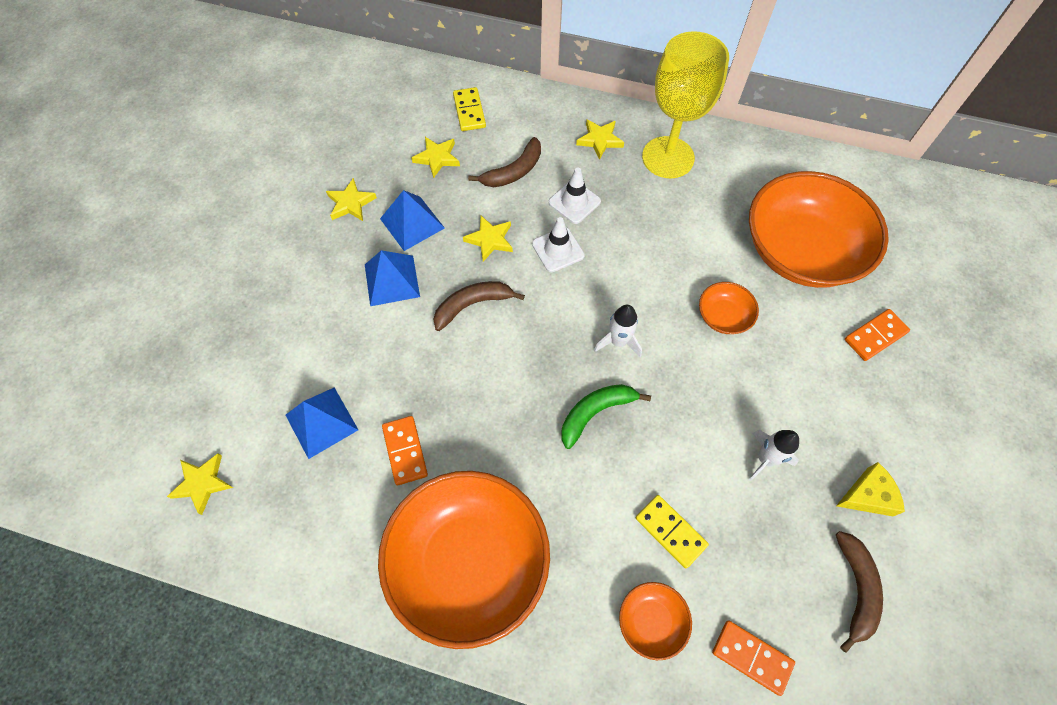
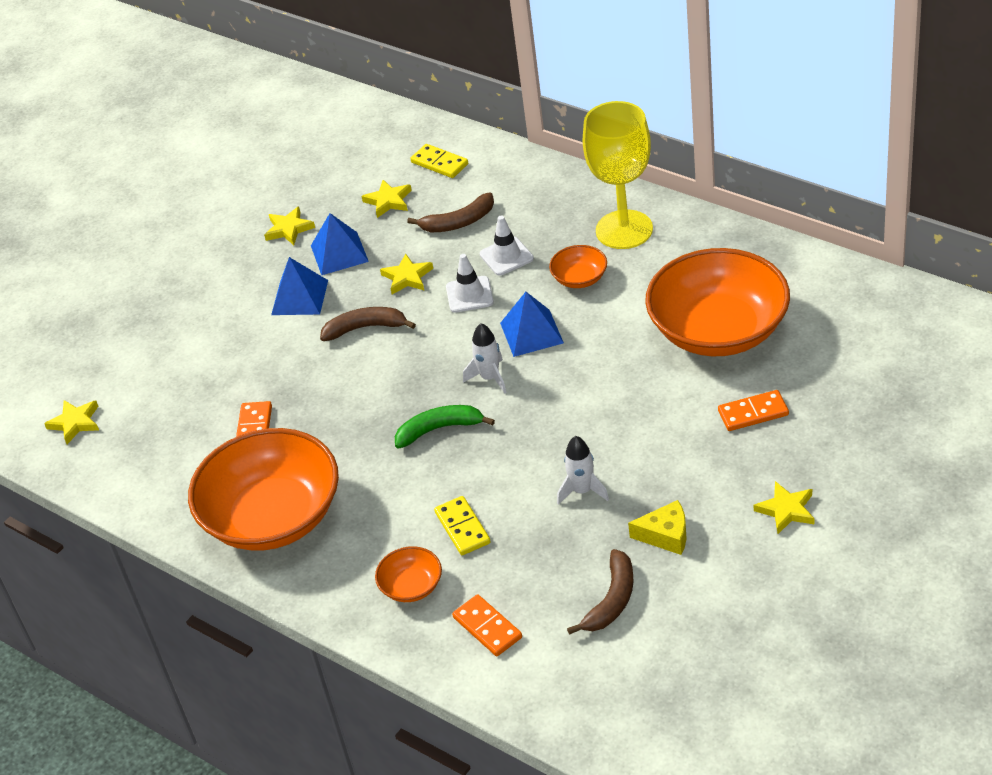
camera: 25 degrees right, 20 degrees down
(321, 422) = (191, 396): blue pyramid -> blue pyramid (531, 333)
(469, 111) = (439, 163): yellow domino -> yellow domino turned 60 degrees counterclockwise
(600, 140) = (560, 205): yellow star -> yellow star (786, 510)
(723, 316) = (605, 373): orange bowl -> orange bowl (579, 278)

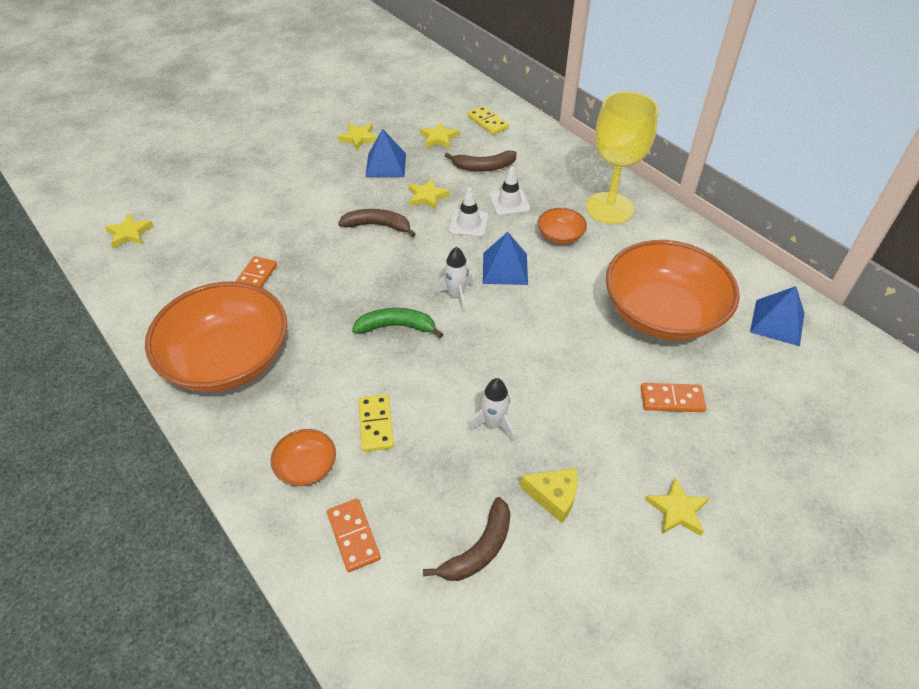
camera: 10 degrees right, 5 degrees up
(299, 297) = (341, 188): blue pyramid -> blue pyramid (777, 322)

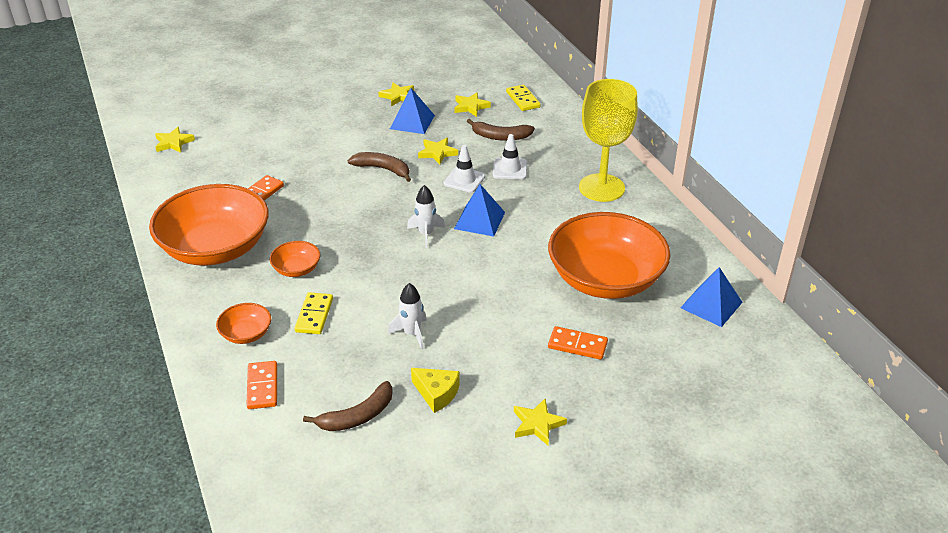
camera: 15 degrees right, 10 degrees down
(397, 326) = (364, 248): green banana -> none
(560, 236) = (543, 203): orange bowl -> orange bowl (296, 269)

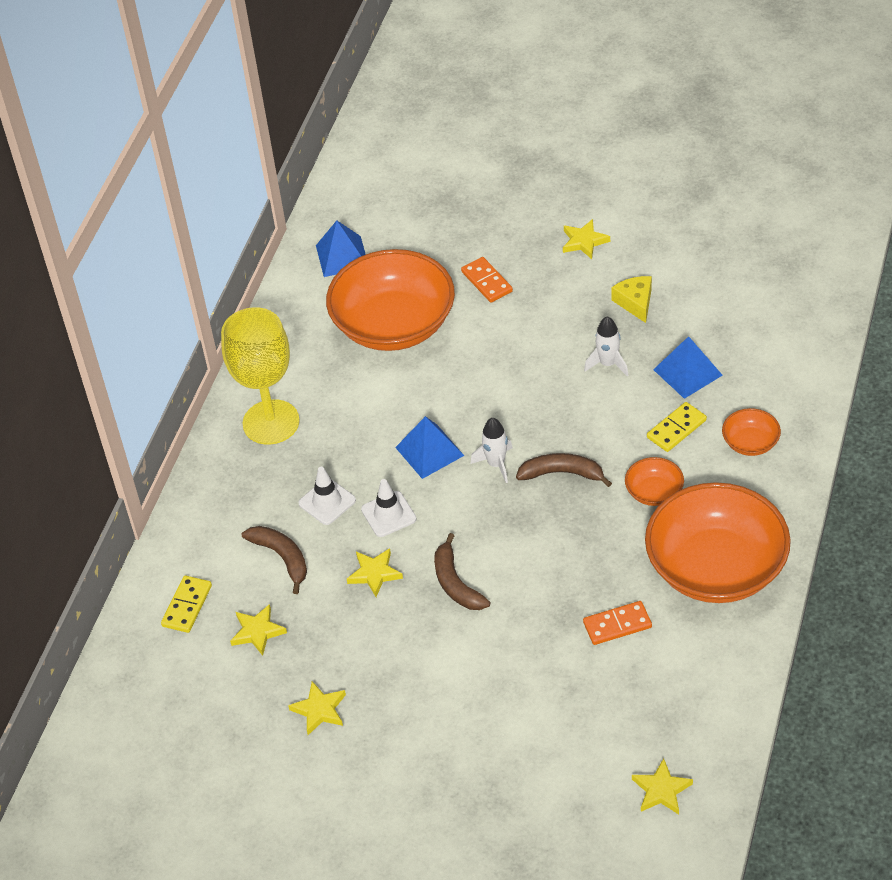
camera: 135 degrees left, 10 degrees up
(262, 387) = (769, 382): orange domino -> none
(357, 416) = (711, 317): brown banana -> brown banana (562, 473)
(412, 122) = (350, 647): blue pyramid -> blue pyramid (687, 372)

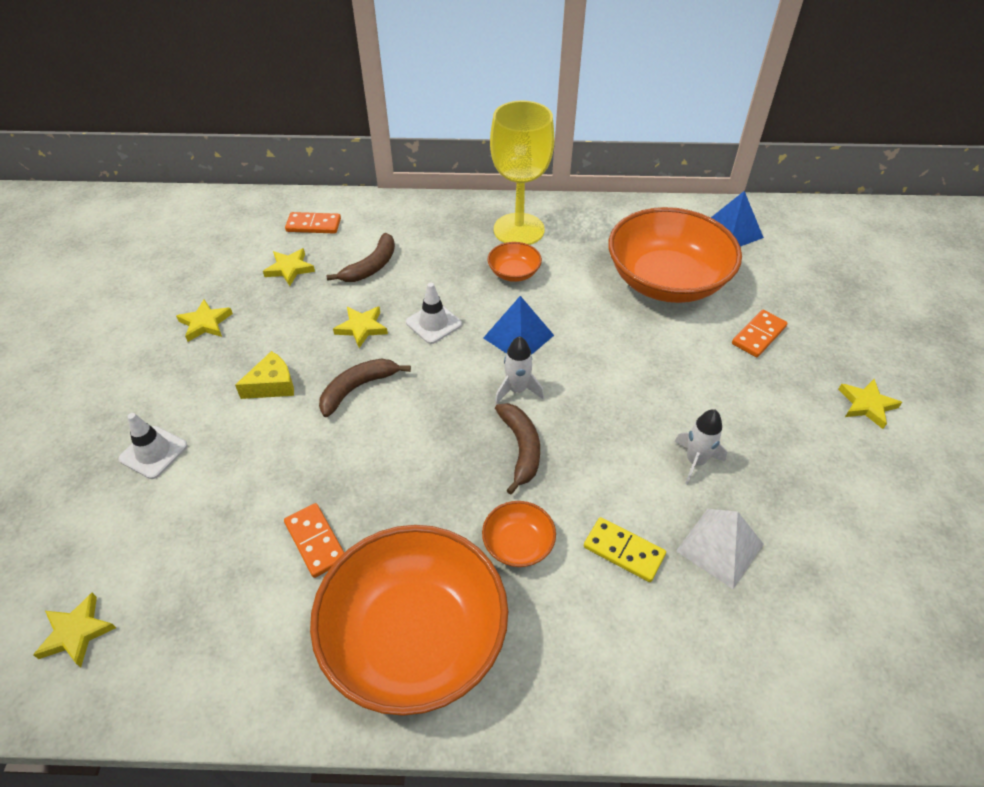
camera: 70 degrees right, 0 degrees up
(187, 606) = (313, 225): yellow domino -> orange domino
(327, 502) = (439, 281): white traffic cone -> white traffic cone (153, 452)
(635, 302) = (803, 471): yellow cheese -> yellow cheese (272, 385)
(687, 372) = (719, 547): blue pyramid -> white pyramid
(750, 442) = (631, 644): orange bowl -> orange bowl (514, 273)

